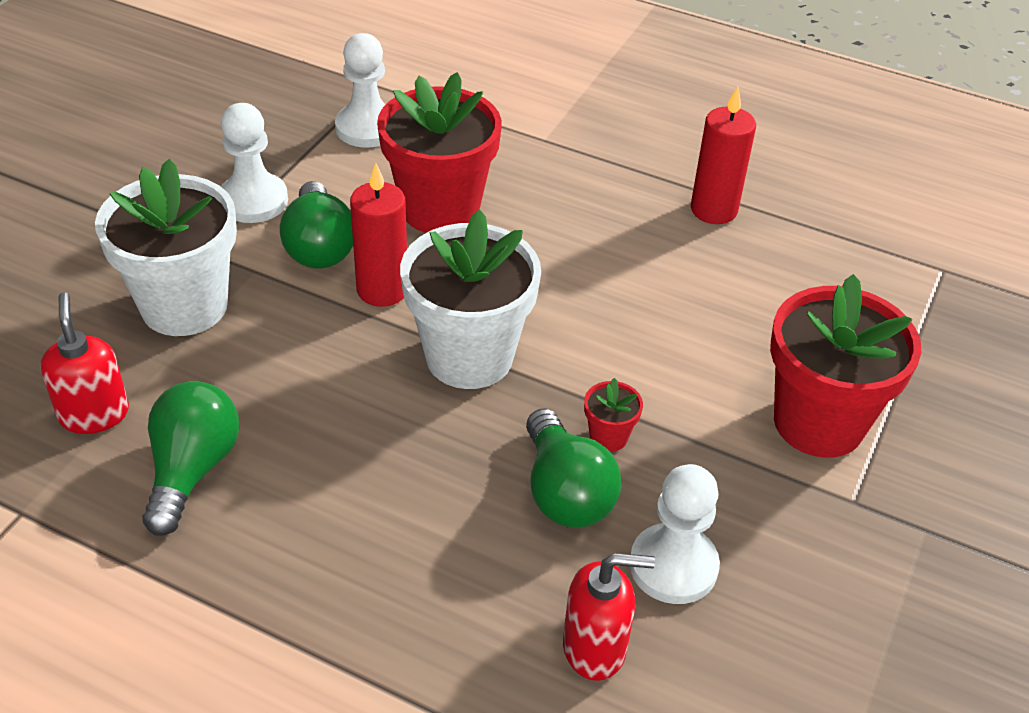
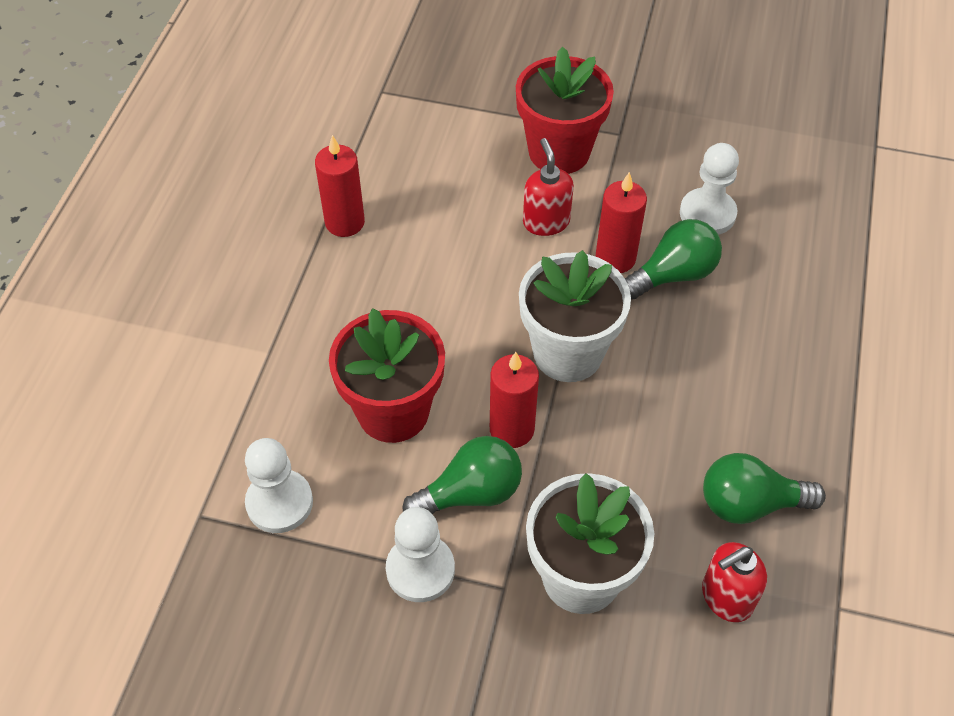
camera: 100 degrees left, 10 degrees up
(595, 648) = (782, 243): red soap dispenser -> red soap dispenser (546, 222)
(608, 437) = (615, 258): red flower pot -> red candle

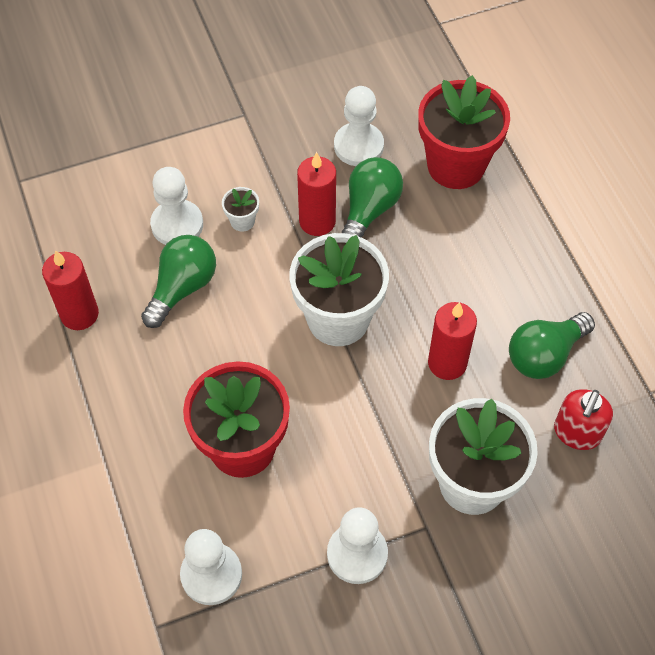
camera: 35 degrees left, 5 degrees up
(470, 493) = (349, 472): green light bulb -> green light bulb (182, 288)
(485, 194) = (177, 225): none -> white pawn
(512, 429) = (342, 404): red candle -> red candle (447, 363)
(546, 222) = (242, 221): red soap dispenser -> white flower pot
(559, 152) = (208, 156): red flower pot -> red flower pot (456, 165)

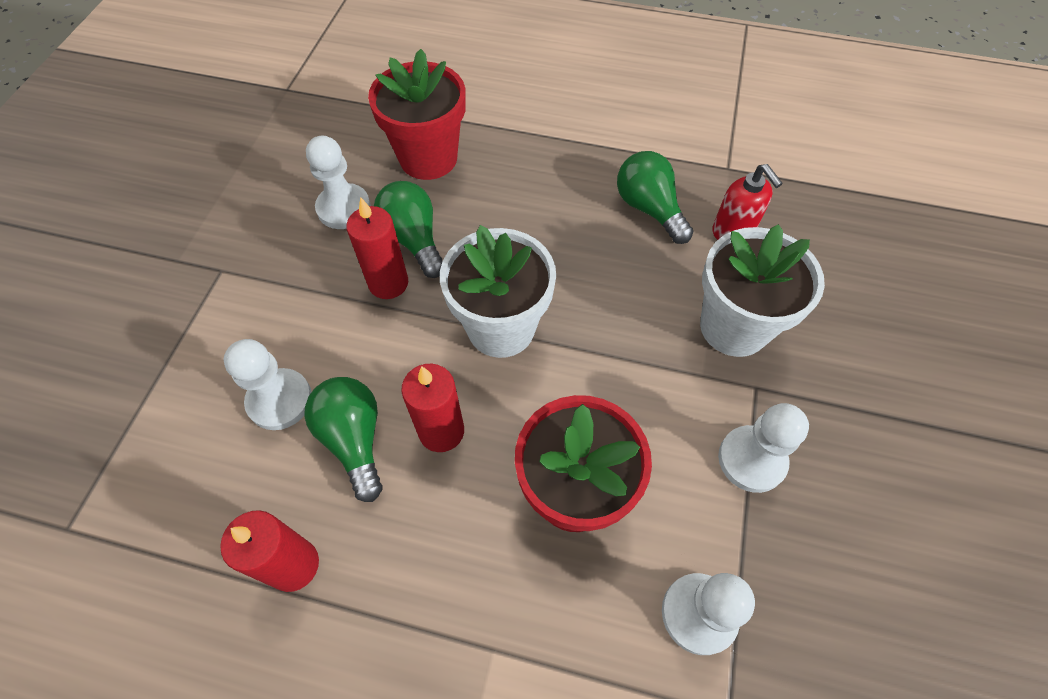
camera: 55 degrees left, 0 degrees up
(242, 221) = (331, 341): white flower pot -> none
(447, 363) = (608, 275): red candle -> red candle (441, 431)
(544, 355) = (649, 209): green light bulb -> green light bulb turned 150 degrees clockwise

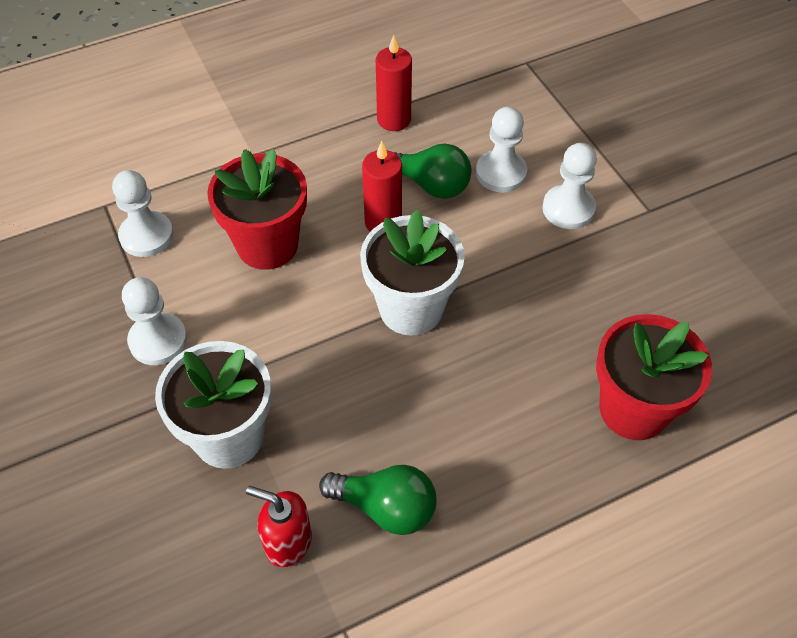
camera: 140 degrees right, 5 degrees down
(344, 208) = (636, 312): white pawn -> white pawn (568, 209)
(388, 283) = (527, 282): red candle -> none
(414, 239) = (551, 327): green light bulb -> none

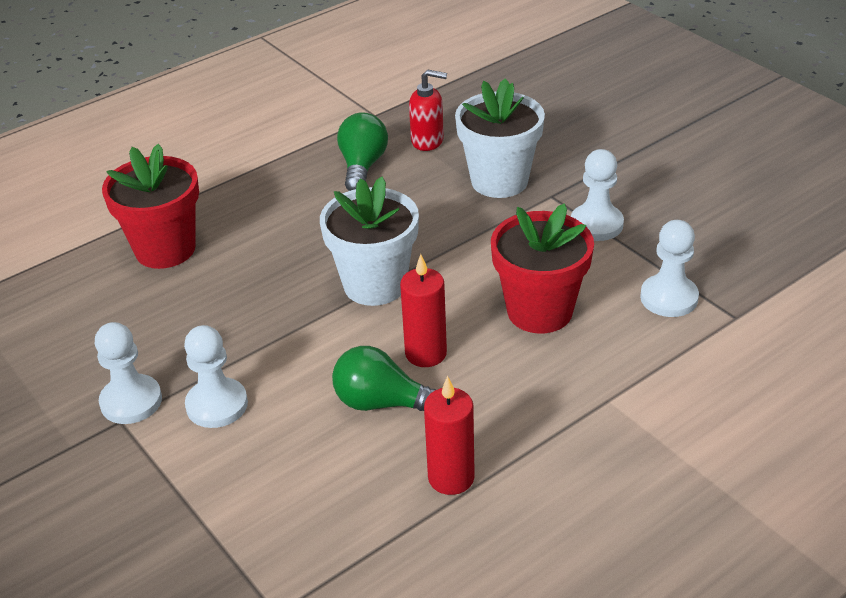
camera: 170 degrees right, 15 degrees down
(386, 508) = (362, 166): green light bulb -> green light bulb turned 90 degrees clockwise
(501, 173) = (299, 432): white pawn -> white pawn (131, 401)

